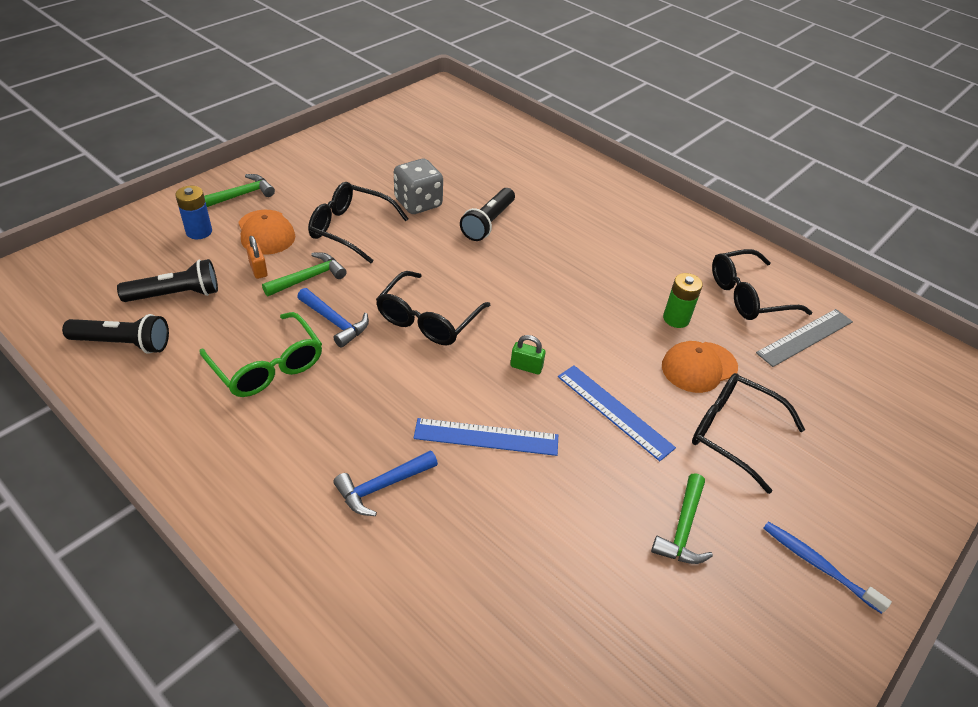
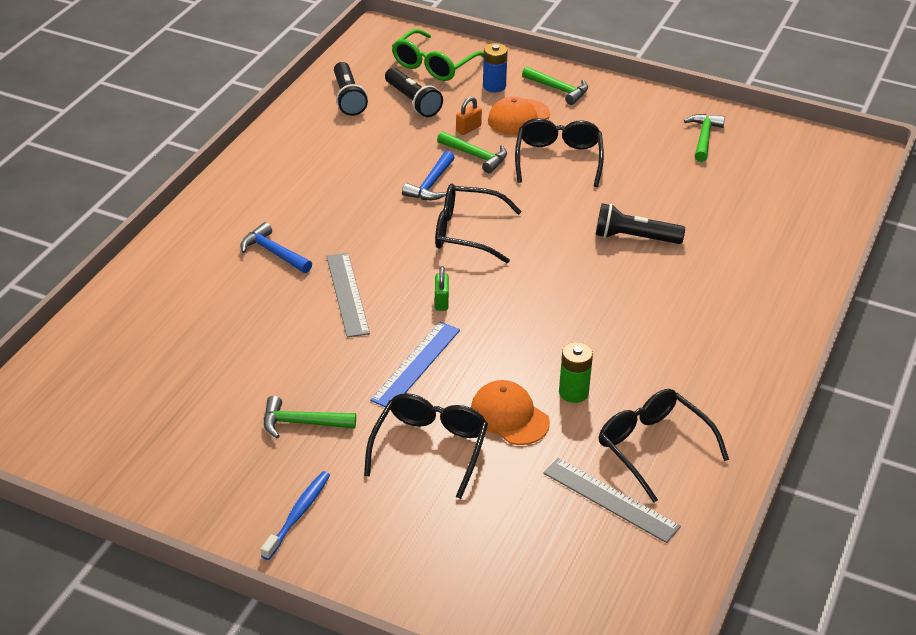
camera: 75 degrees right, 5 degrees down
(268, 366) = (362, 167): green glasses -> green glasses (433, 65)
(374, 146) = (704, 137): none -> green hammer
(418, 203) = (630, 187): grey dice -> none
(486, 437) = (347, 294): blue ruler -> grey ruler

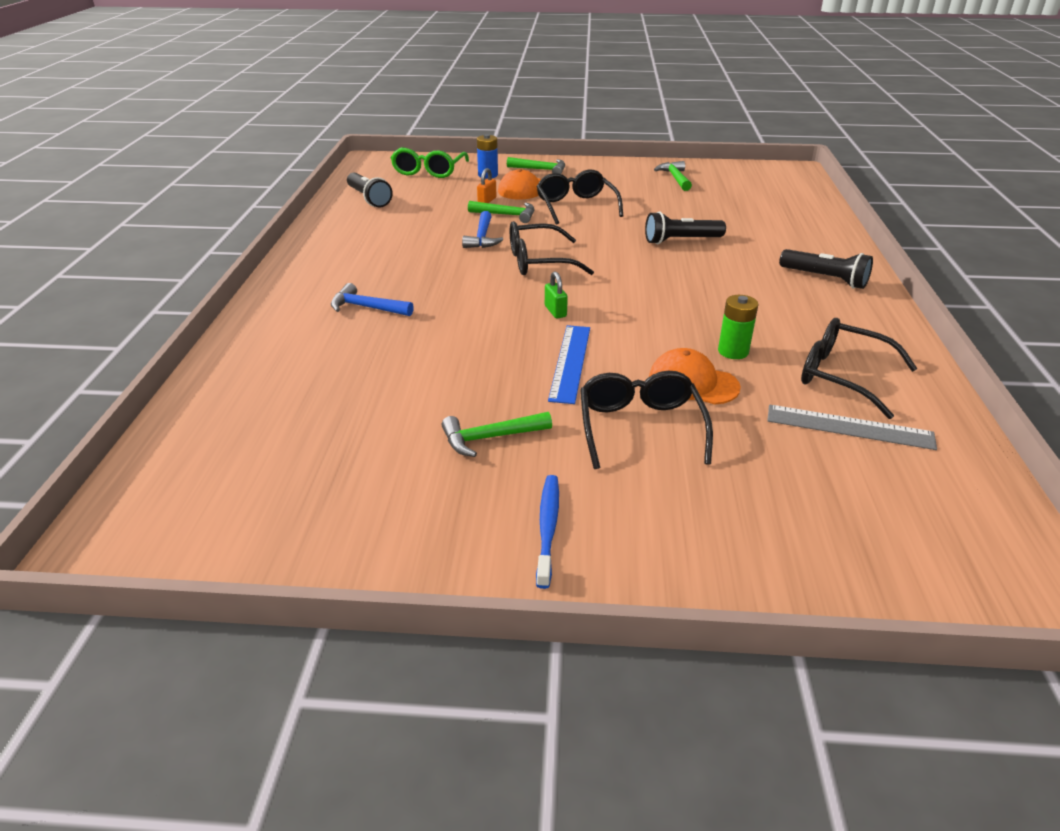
camera: 20 degrees left, 5 degrees down
(347, 294) = (462, 324): grey ruler -> none
(413, 101) = (427, 192): black flashlight -> black flashlight (825, 279)

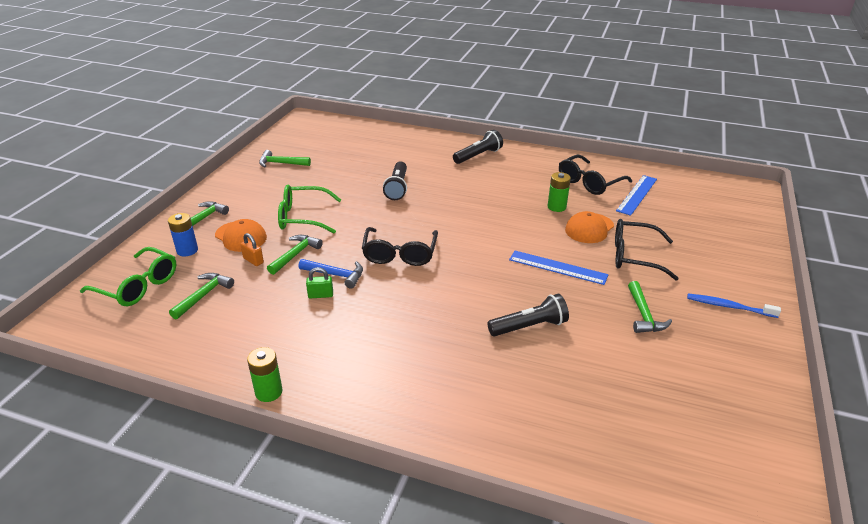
camera: 75 degrees left, 0 degrees up
(307, 240) = (269, 392): none -> green battery
(366, 307) = (443, 358): blue hammer -> none
(369, 199) = (183, 337): black flashlight -> black flashlight (529, 326)
(426, 194) = (204, 295): none -> green hammer
(555, 311) = (485, 261): green padlock -> green padlock (320, 295)
(576, 206) = (302, 217): black glasses -> green glasses
(849, 427) = (637, 194): grey ruler -> blue ruler

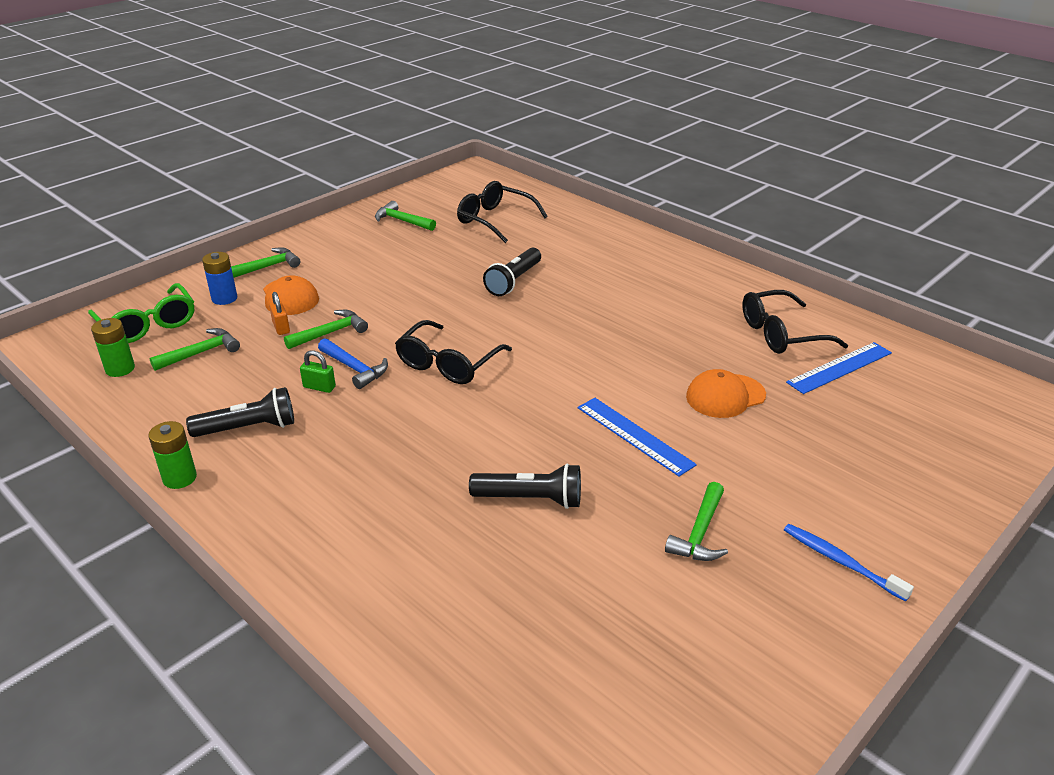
camera: 25 degrees right, 0 degrees up
(302, 217) = (374, 291): green glasses -> none
(478, 156) = (654, 263): black flashlight -> black flashlight (248, 428)
(556, 207) = (704, 356): green battery -> green battery (120, 369)
(634, 256) = (757, 451): black glasses -> black glasses (494, 220)

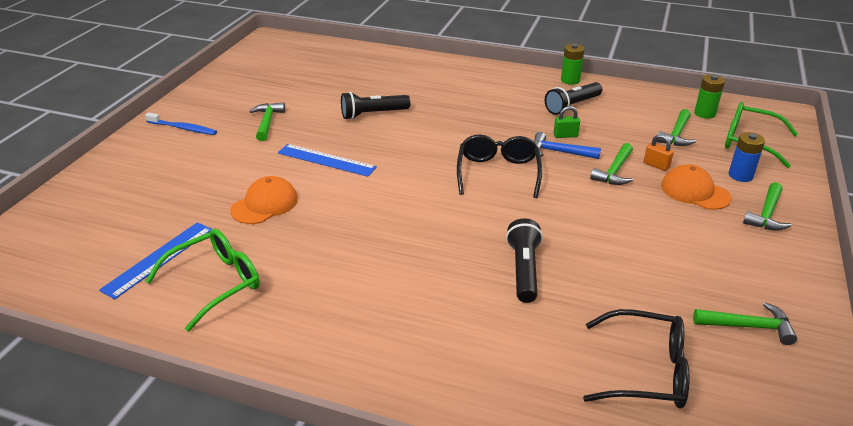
camera: 155 degrees right, 0 degrees up
(781, 334) = (216, 283): black glasses -> green glasses

